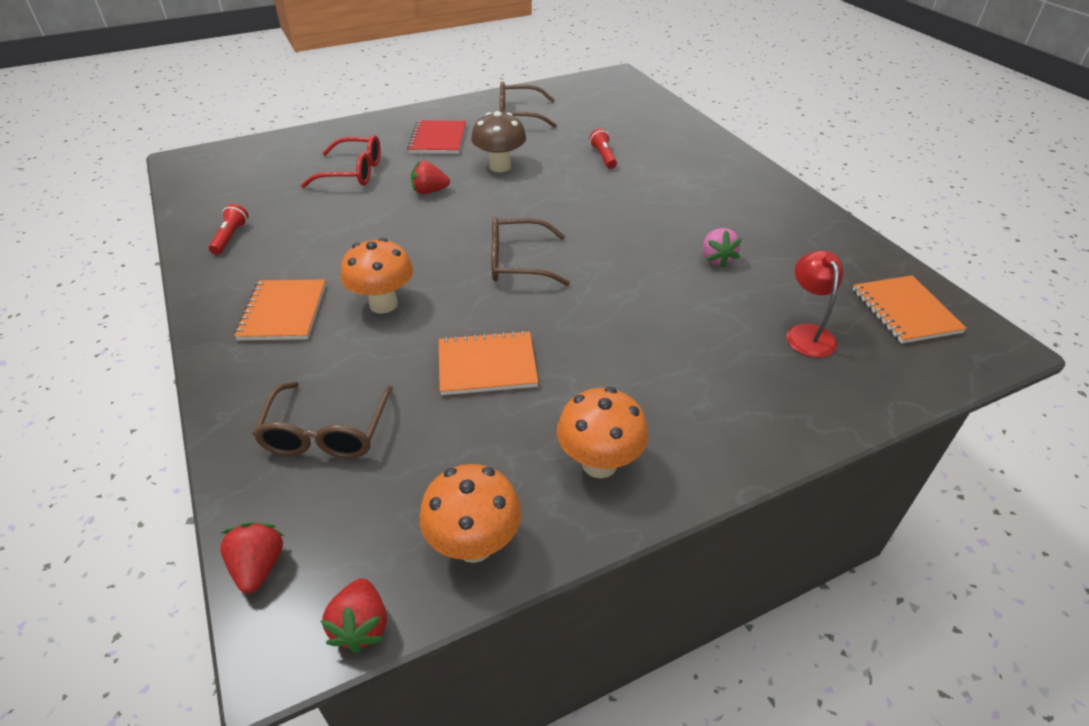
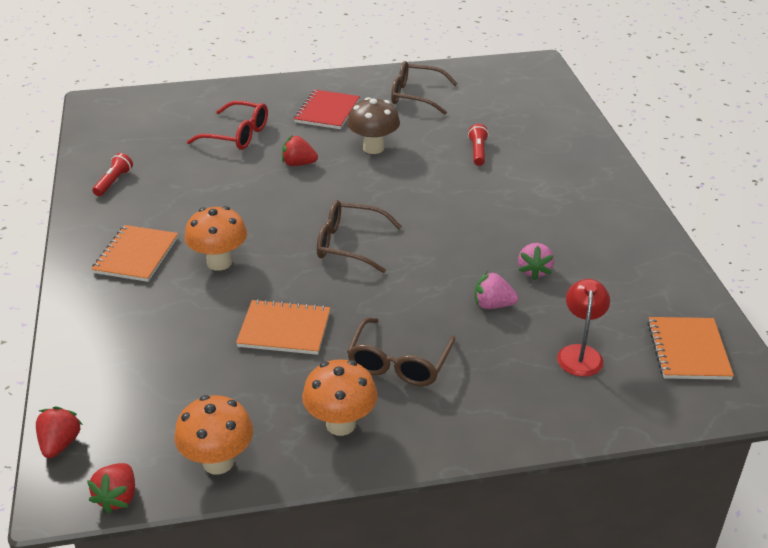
camera: 15 degrees right, 5 degrees down
(326, 433) = (138, 359): brown glasses -> brown glasses (399, 363)
(694, 299) = (492, 305): none -> pink strawberry

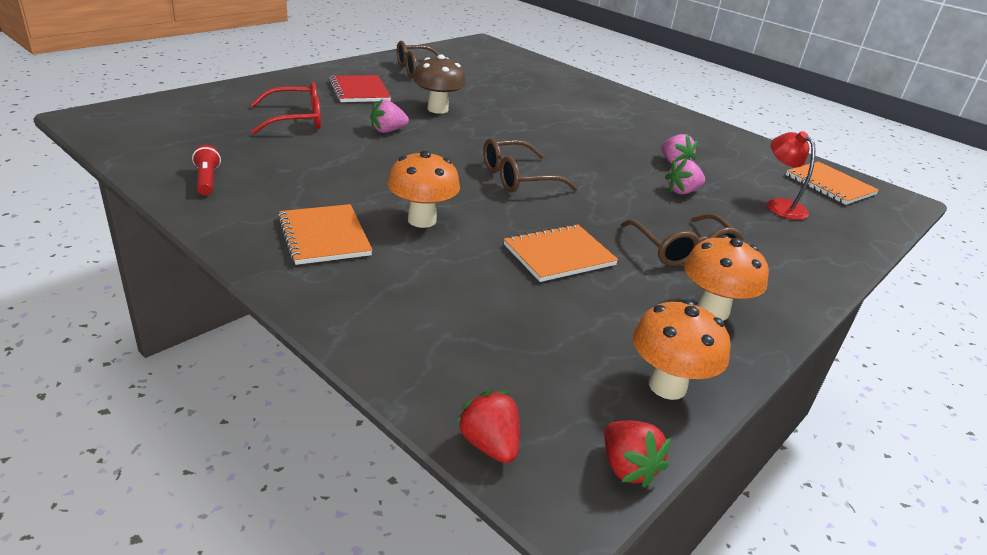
camera: 40 degrees left, 5 degrees down
(298, 164) = (388, 131): red strawberry -> pink strawberry
(478, 152) = (522, 99): red flashlight -> none

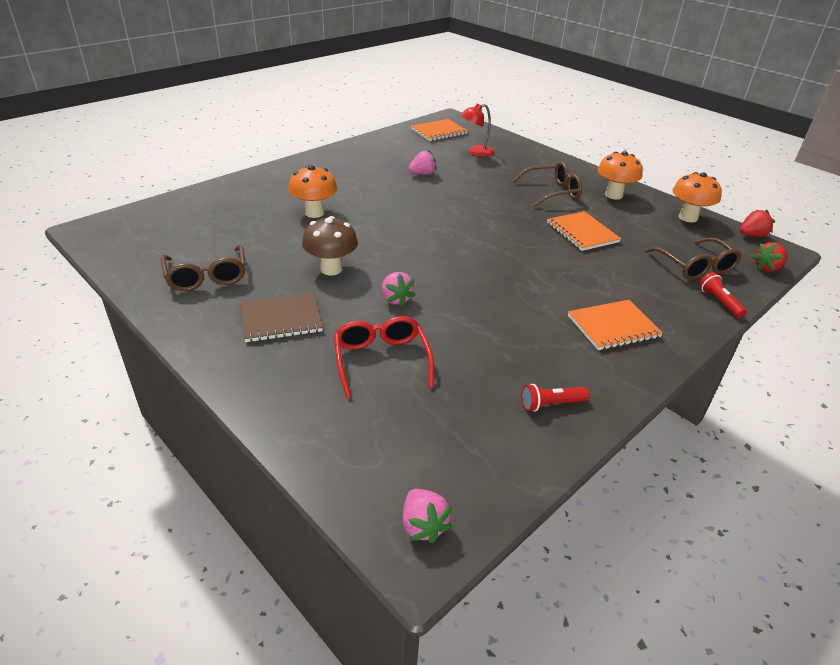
camera: 85 degrees left, 5 degrees up
(359, 91) = (281, 319): red notebook -> brown notebook
(373, 342) = (719, 302): none -> red flashlight
(422, 220) = (564, 282): orange mushroom -> orange mushroom (314, 213)
(517, 178) = (474, 238): brown glasses -> brown glasses (695, 267)
(682, 191) = (469, 179): pink strawberry -> pink strawberry (423, 525)

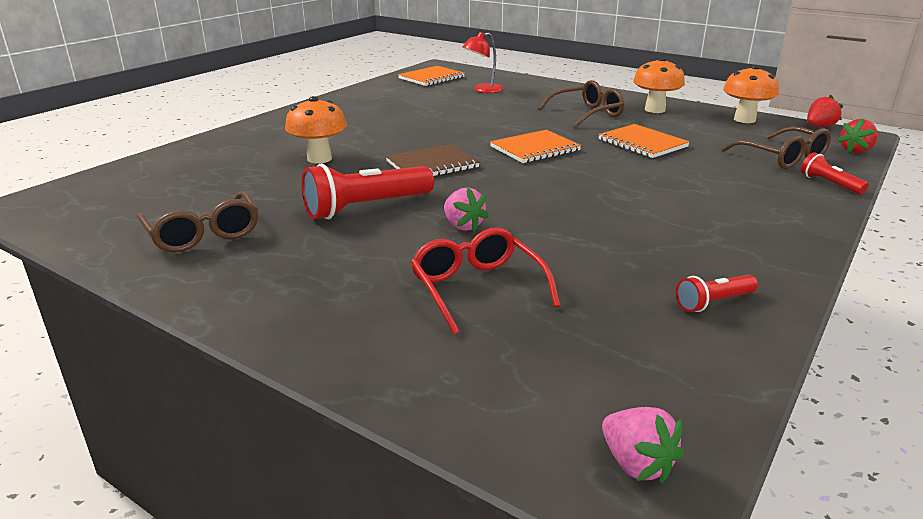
camera: 10 degrees left, 10 degrees down
(281, 319) = (323, 264): brown notebook -> brown notebook (432, 164)
(331, 269) = (366, 207): brown mushroom -> red flashlight
(422, 174) = (432, 113): pink strawberry -> none
(613, 326) = (733, 219): orange notebook -> orange notebook (535, 149)

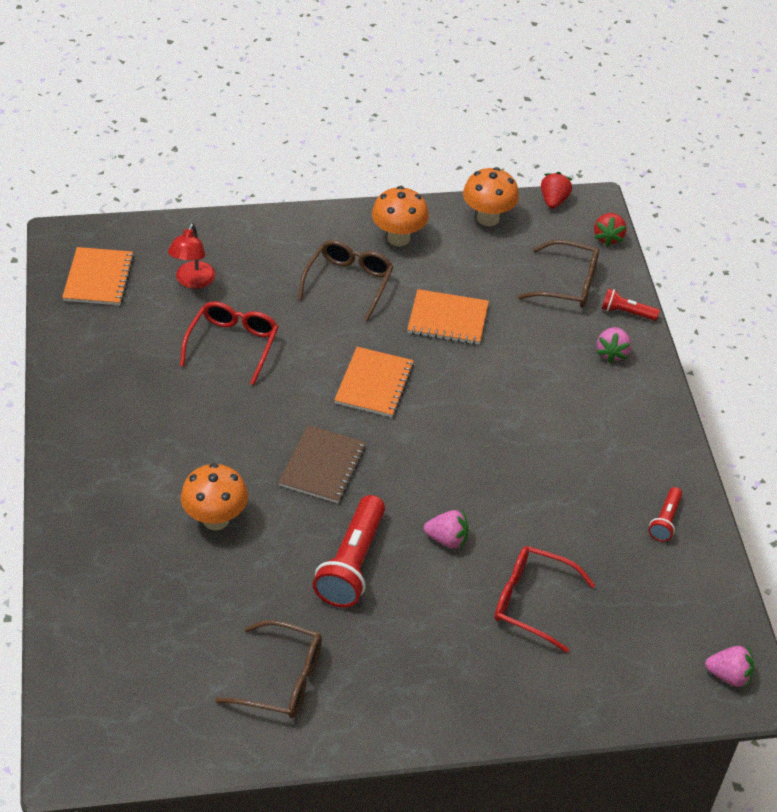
camera: 45 degrees left, 20 degrees up
(465, 112) = (233, 344): none -> red glasses
(784, 196) = (612, 353): none -> pink strawberry

